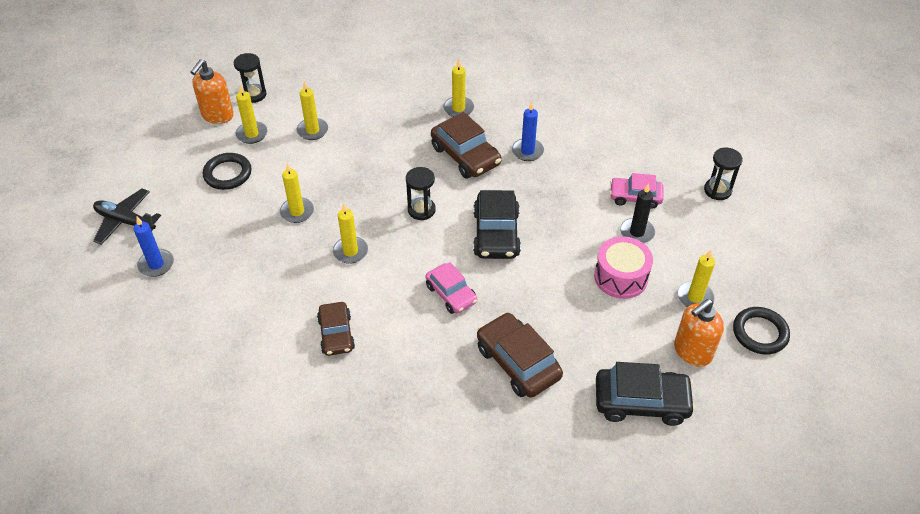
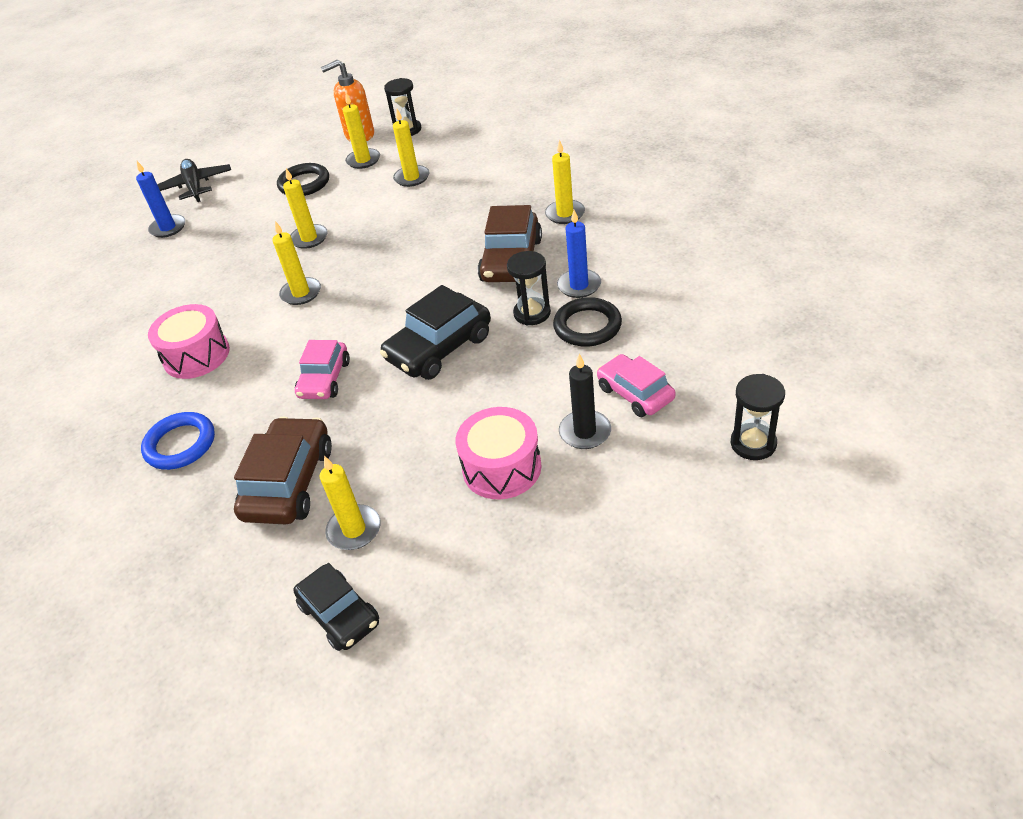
camera: 50 degrees right, 5 degrees down
(336, 334) = (196, 355): brown car -> pink drum
(415, 390) = (180, 444): none -> blue ring
(421, 210) = (405, 289): black hourglass -> black hourglass (532, 313)
(641, 402) = (340, 614): black car -> black car, size x0.66
(692, 352) = (467, 604): orange soap dispenser -> none
(695, 297) = (554, 546): yellow candle -> yellow candle (354, 530)
(760, 333) = (577, 646): black ring -> black ring (587, 326)

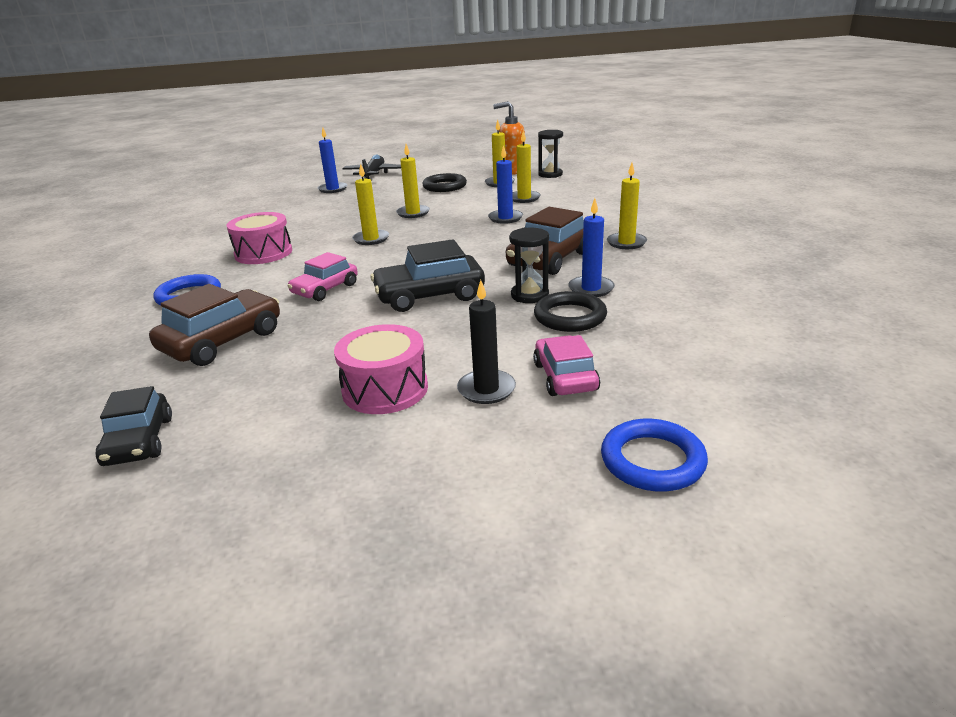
camera: 25 degrees right, 15 degrees down
(354, 530) = (224, 388): yellow candle -> none
(418, 215) = (505, 218): none -> blue candle
(753, 443) = (652, 460): black hourglass -> blue ring

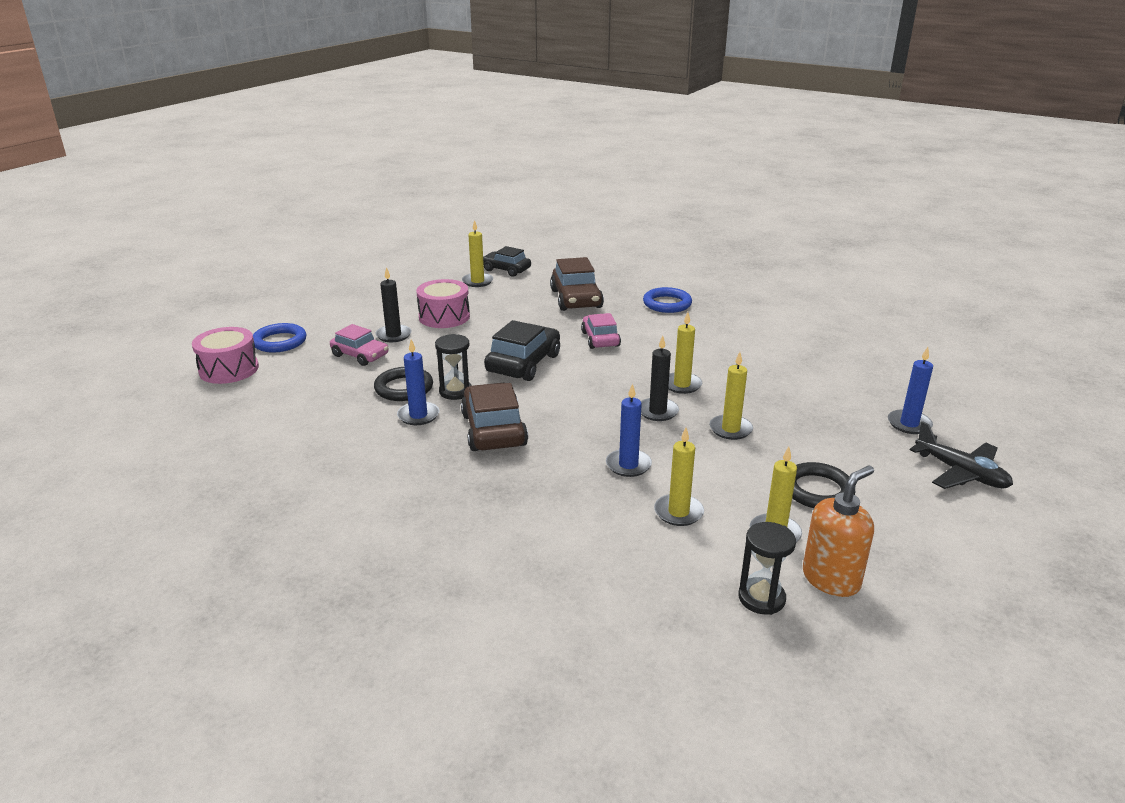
camera: 130 degrees right, 0 degrees up
(263, 253) = (719, 340): pink drum -> pink drum (229, 369)
(425, 232) = (657, 411): none -> black candle
(626, 243) = (453, 482): yellow candle -> yellow candle (477, 281)

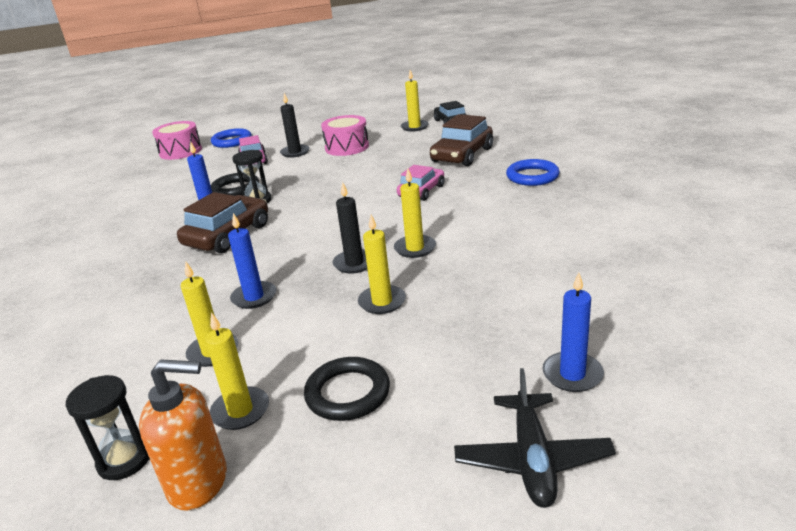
camera: 45 degrees right, 0 degrees up
(523, 363) = (334, 194): black car -> none

